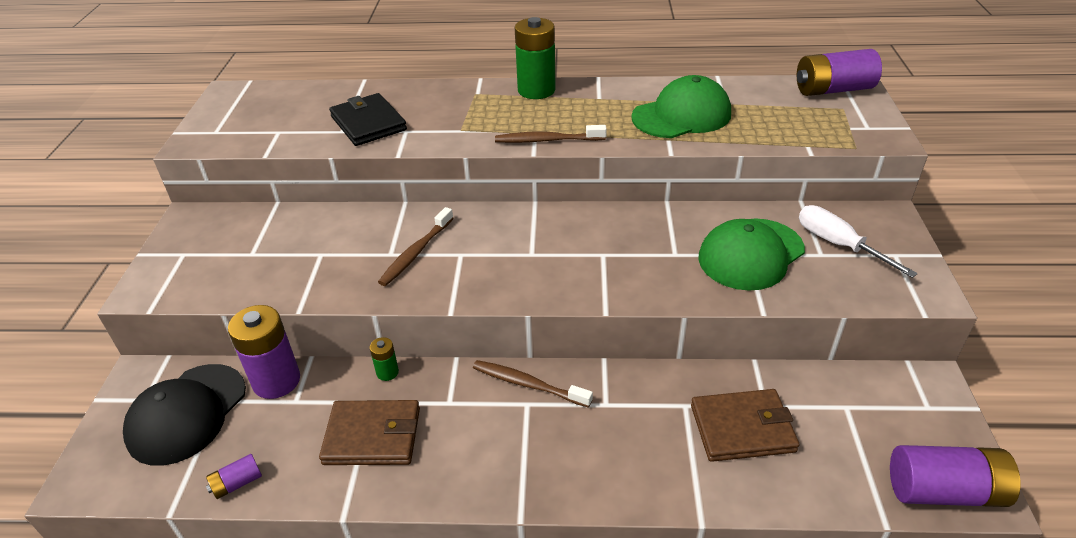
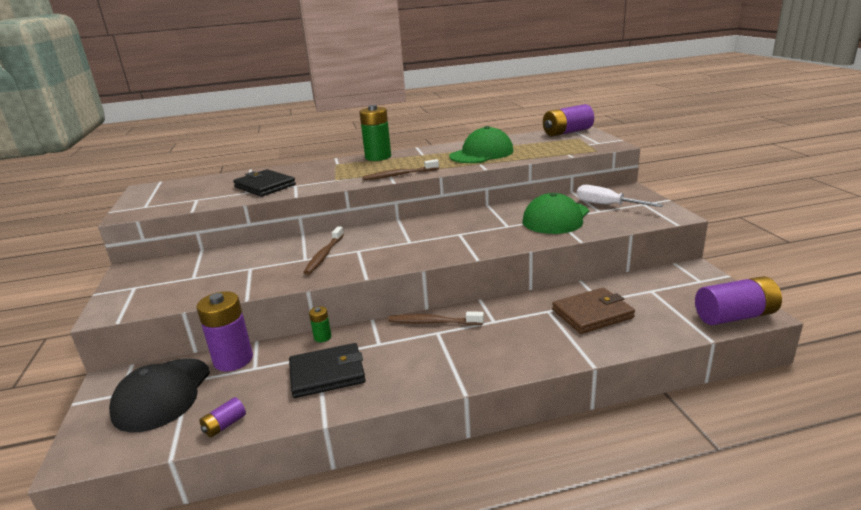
camera: 15 degrees left, 15 degrees down
(372, 436) = (327, 373): brown wallet -> black wallet

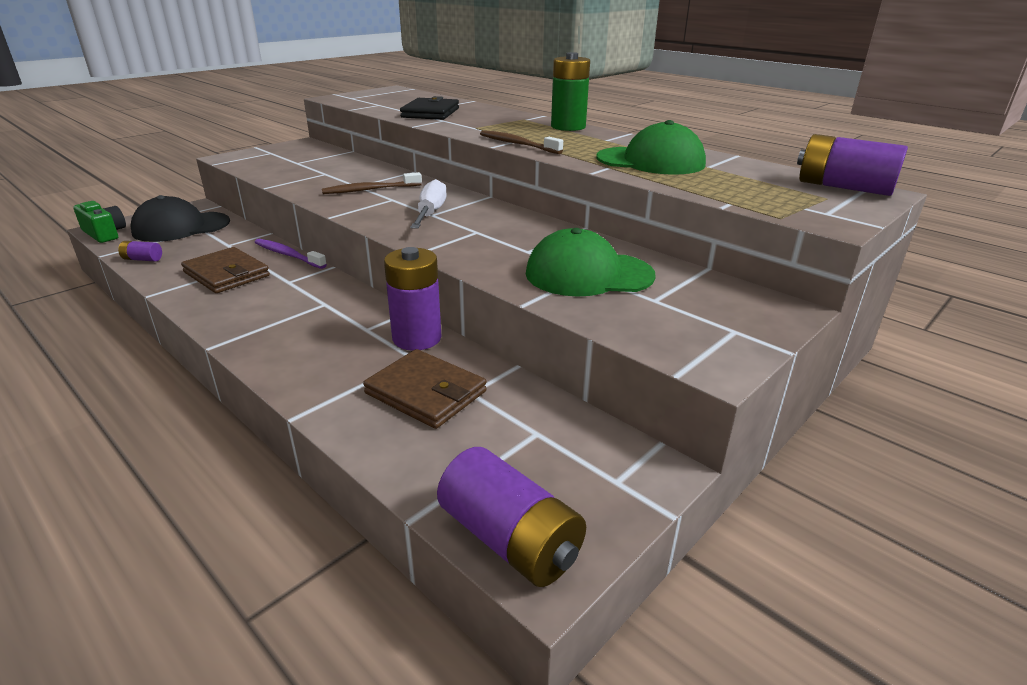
camera: 55 degrees right, 5 degrees up
(100, 454) = (105, 234): none -> green camera
(233, 360) = (237, 234): purple battery -> purple battery (417, 338)
(322, 337) = (288, 255): green battery -> purple toothbrush
(327, 373) = (227, 274): black wallet -> brown wallet
(433, 322) = (343, 296): brown toothbrush -> none
(606, 205) = (685, 301): white screwdriver -> white screwdriver (430, 213)

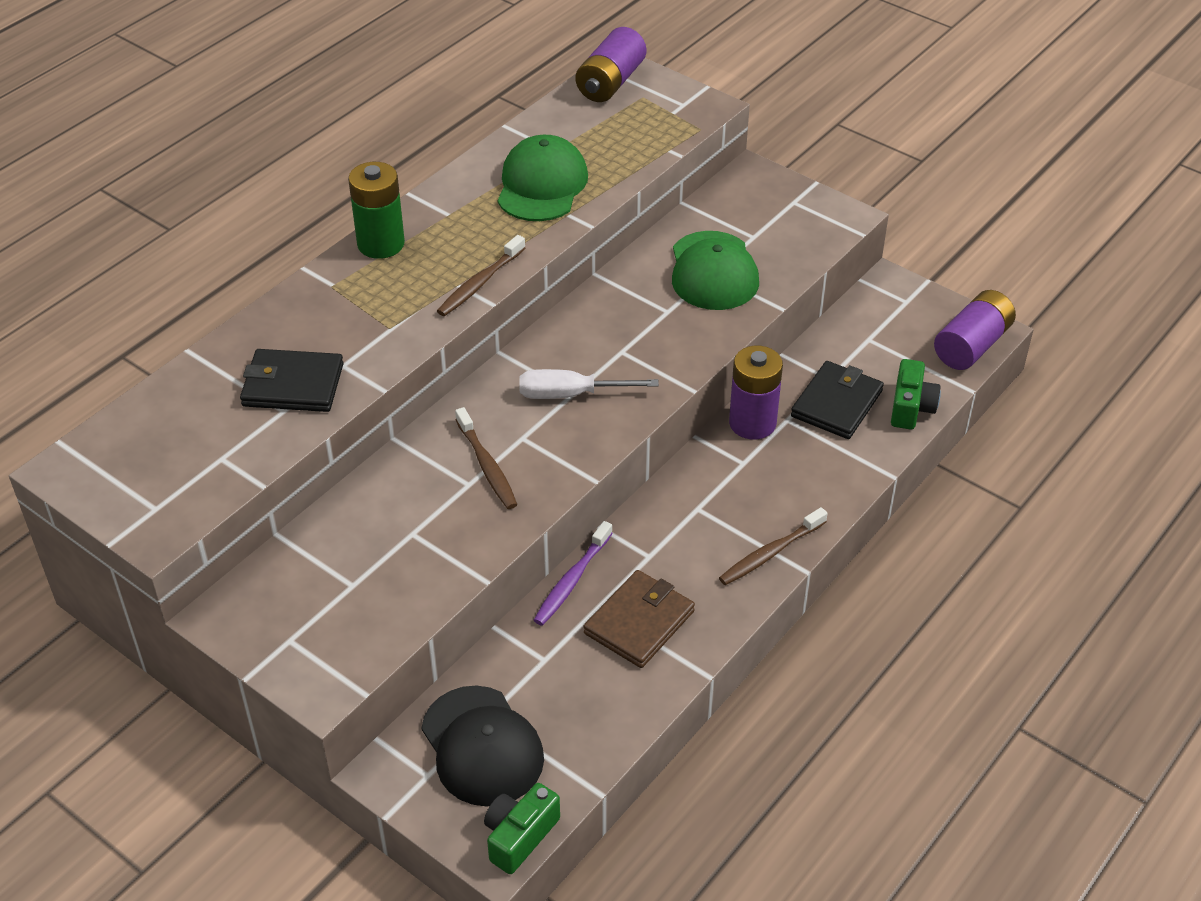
camera: 95 degrees left, 15 degrees up
(142, 259) = (608, 734): purple battery -> none
(245, 331) = (770, 553): none -> brown toothbrush
(398, 450) = (911, 407): none -> green camera
(426, 392) = (837, 403): brown wallet -> black wallet

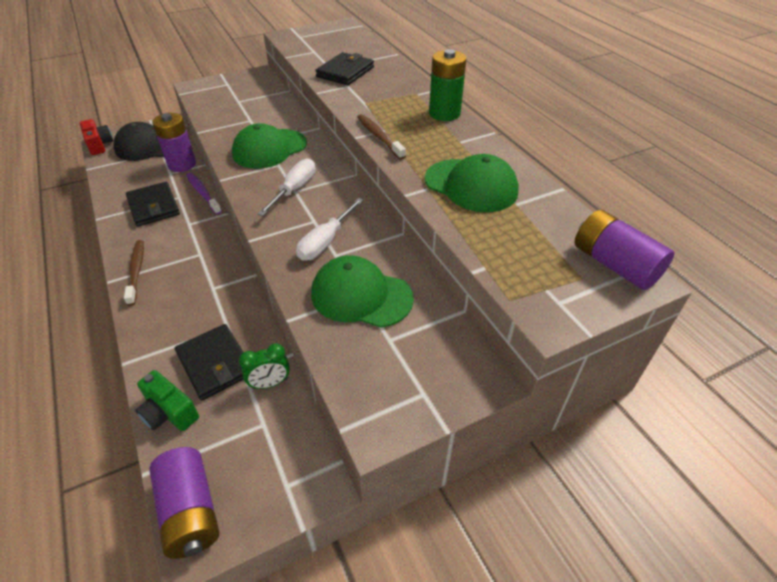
camera: 115 degrees right, 0 degrees up
(487, 466) = (269, 149): brown toothbrush -> green cap
(519, 836) = (99, 145): green camera -> red camera
(639, 622) = (153, 207): brown wallet -> black wallet
(653, 326) = (325, 242): none -> white screwdriver
(752, 423) = (240, 307): purple battery -> purple battery (182, 164)
(826, 353) = (270, 383): none -> green clock

